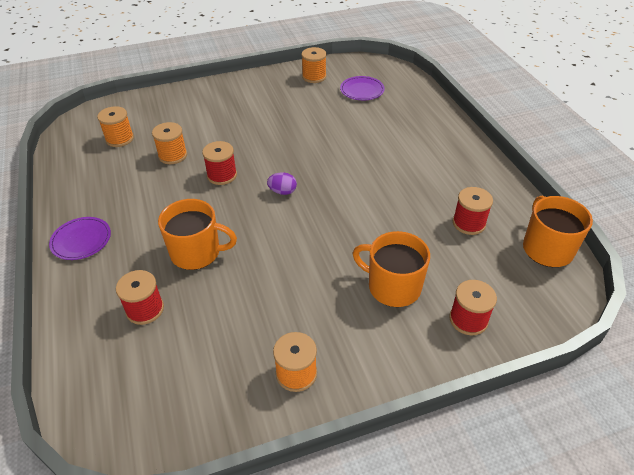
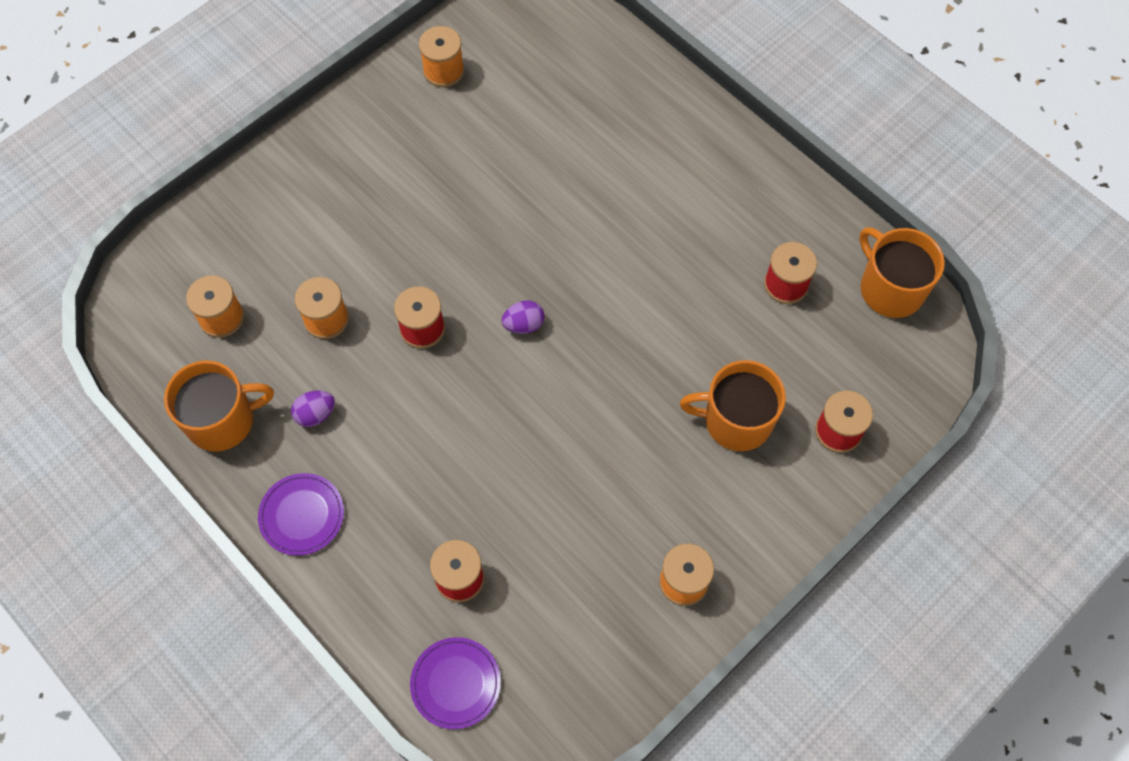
camera: 25 degrees left, 20 degrees up
(131, 195) = (315, 414): none -> purple egg
(197, 252) = (470, 470): orange mug -> orange mug (222, 420)
(362, 90) = (533, 76): purple plate -> purple plate (455, 683)

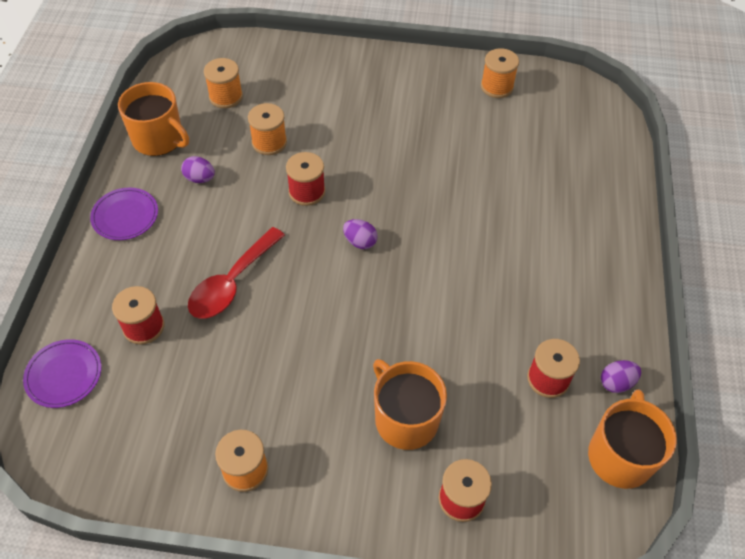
camera: 50 degrees right, 10 degrees down
(474, 466) = (232, 282): none -> red spoon
(829, 238) = (616, 383): none -> purple egg

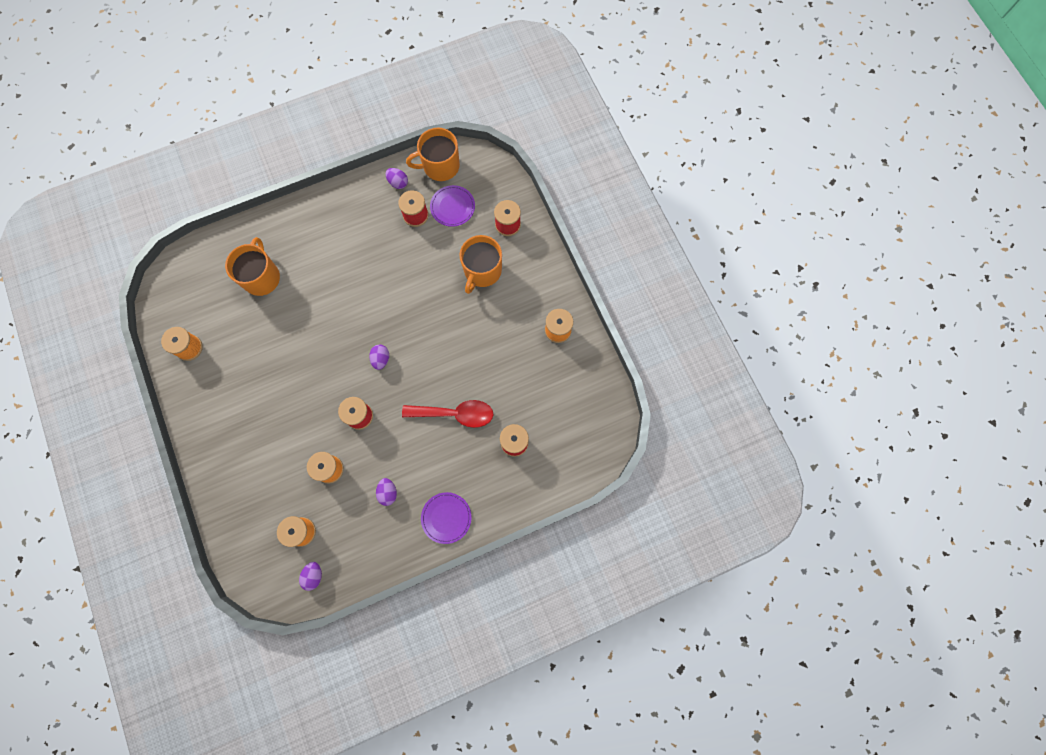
camera: 120 degrees left, 20 degrees up
(64, 375) = (569, 462): purple plate -> purple plate (452, 207)
(159, 139) = (369, 548): orange mug -> orange mug (261, 277)
(175, 89) = (313, 575): none -> purple egg

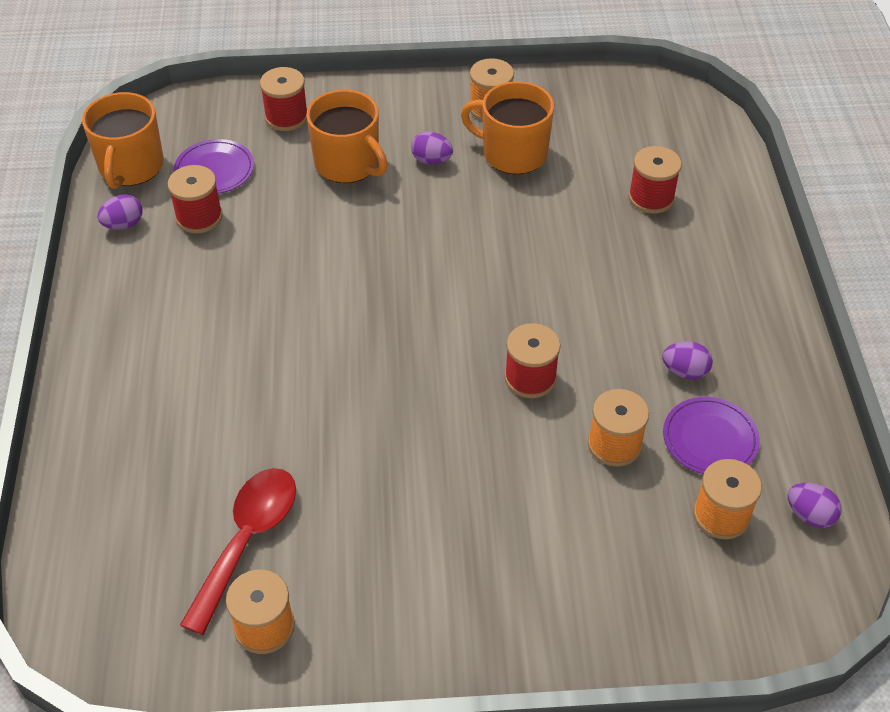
camera: 70 degrees left, 25 degrees down
(261, 277) = (181, 463): orange mug -> orange mug (513, 153)
(381, 359) = (438, 324): purple egg -> purple egg (431, 160)
(446, 518) = (750, 306): purple plate -> purple plate (710, 439)
(455, 414) = (577, 254): red spoon -> red spoon (247, 541)

